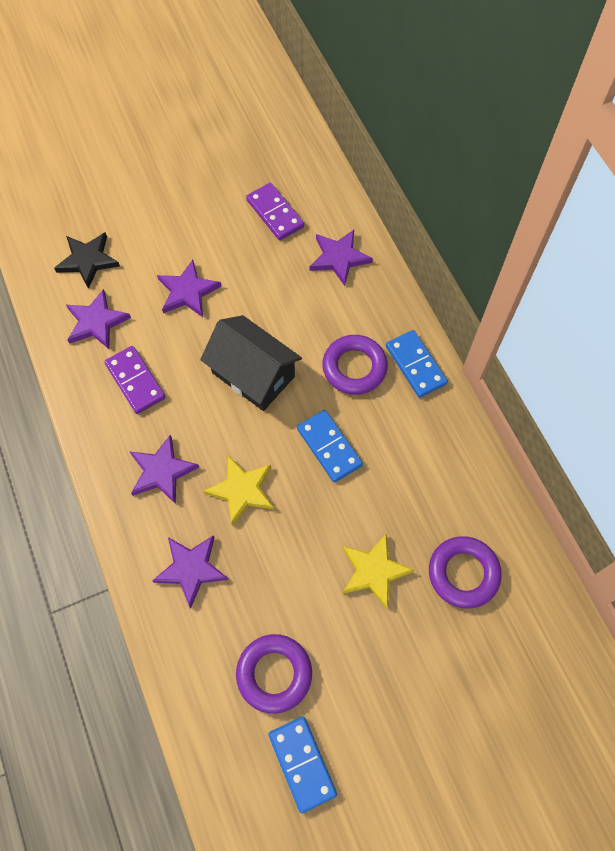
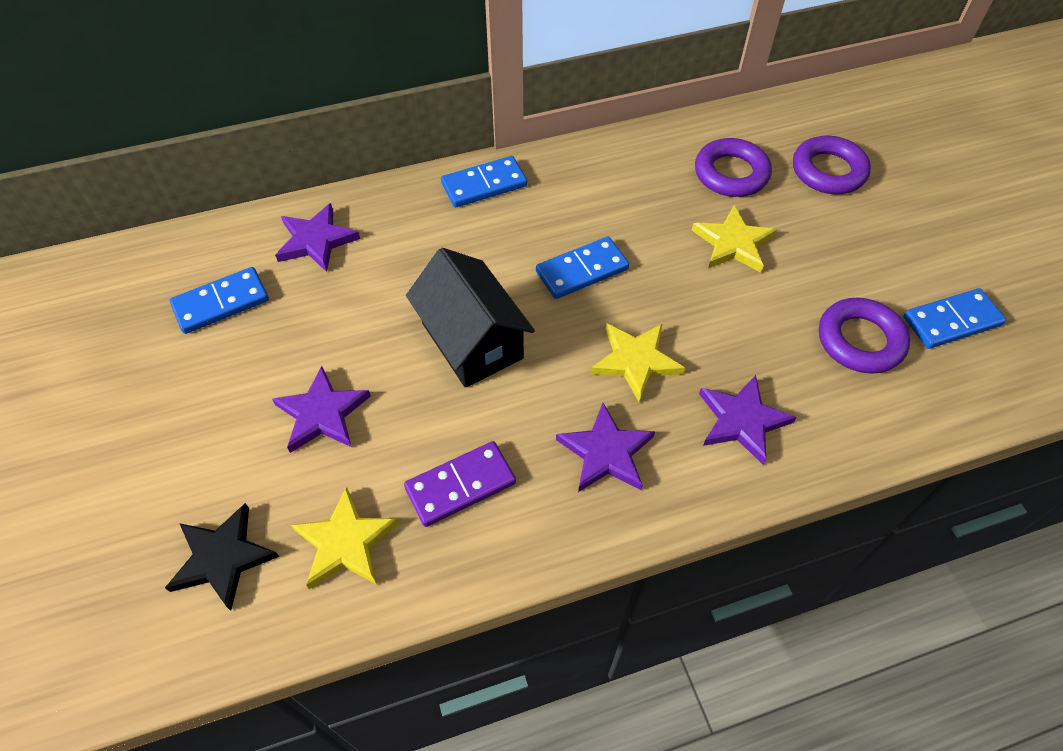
camera: 85 degrees left, 10 degrees down
(96, 322) = (346, 542): purple star -> yellow star
(253, 374) = (472, 341): black house -> black house turned 75 degrees counterclockwise
(275, 213) = (221, 303): purple domino -> blue domino
(354, 367) = (478, 239): purple ring -> purple ring (828, 171)

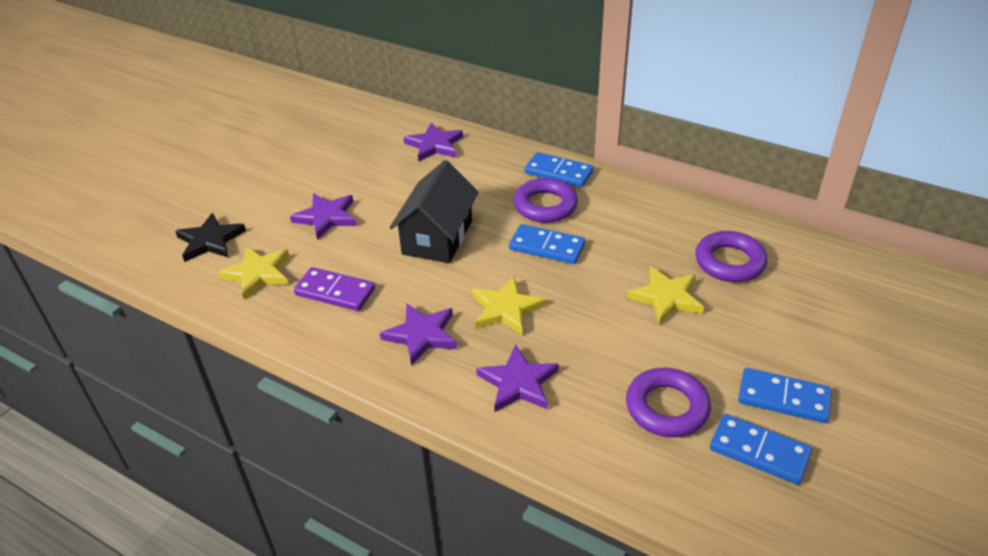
camera: 50 degrees right, 15 degrees down
(221, 303) = (355, 144): blue domino -> blue domino (783, 398)
(828, 171) = (811, 306): purple ring -> purple ring (545, 205)

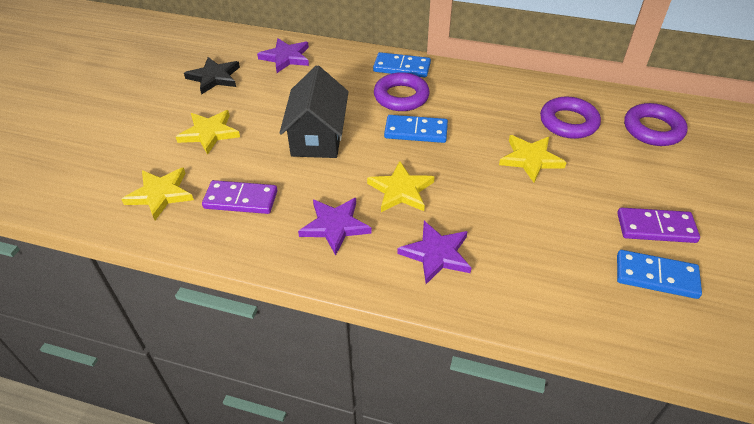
camera: 15 degrees left, 5 degrees up
(210, 241) = (102, 170): black star -> black star (214, 77)
(326, 217) = (209, 133): purple star -> yellow star
(667, 407) = (568, 253): purple ring -> purple ring (653, 129)
(783, 398) = (656, 227): blue domino -> purple domino

